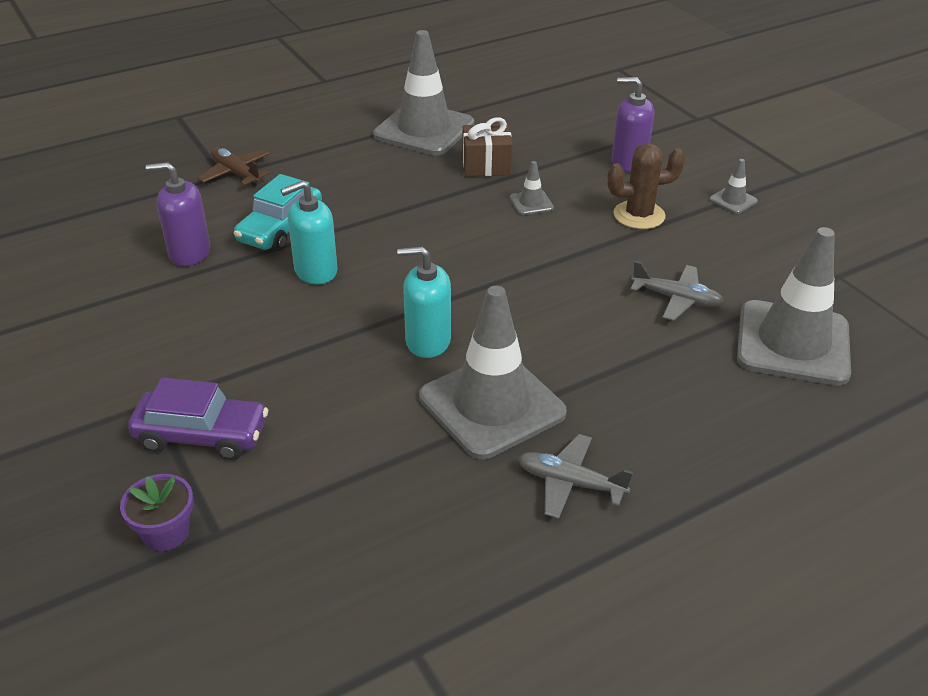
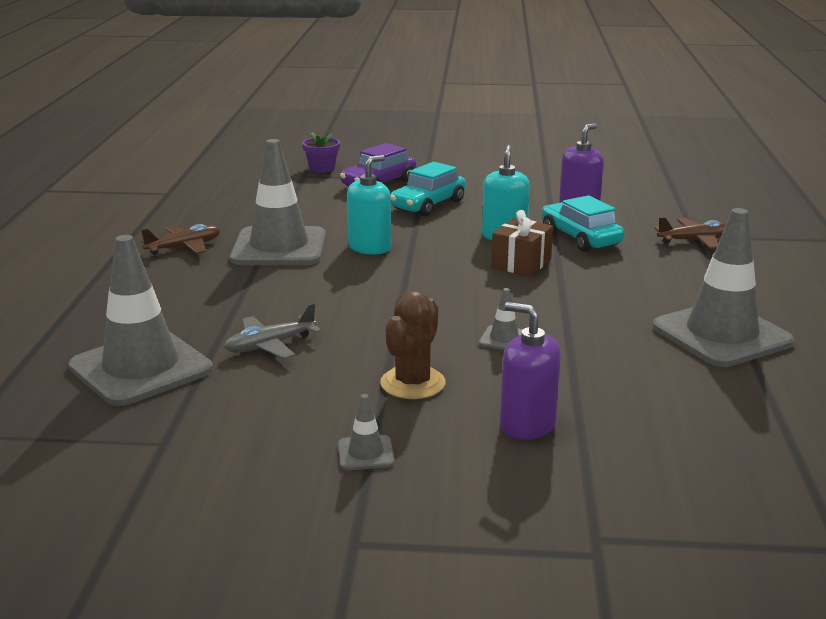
camera: 125 degrees right, 15 degrees down
(257, 357) = (428, 205): none -> turquoise car
(486, 165) = (605, 342): brown gift -> brown gift (521, 264)
(570, 483) = (184, 247): grey plane -> brown plane
(628, 162) = (527, 425): purple soap dispenser -> purple soap dispenser turned 105 degrees counterclockwise

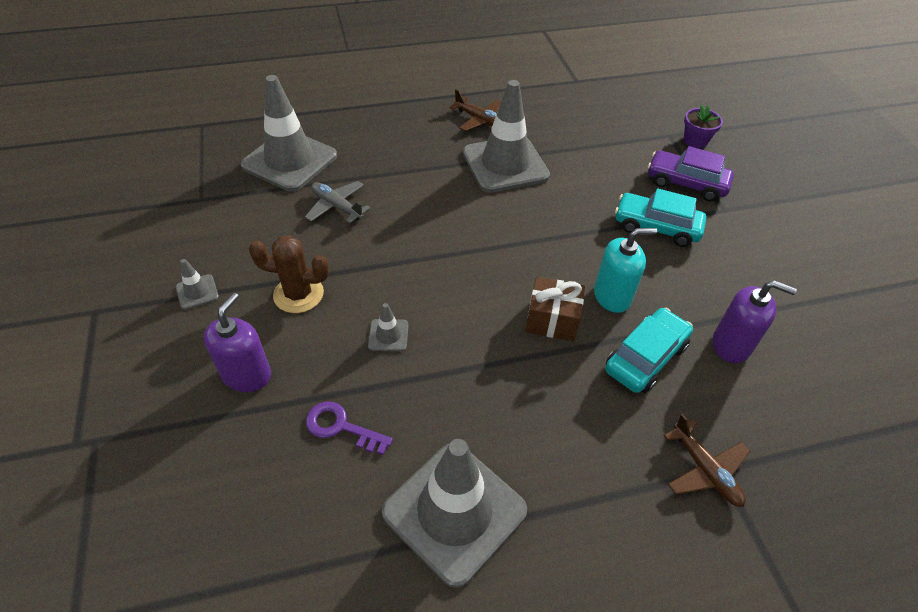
camera: 70 degrees right, 25 degrees up
(369, 247) = (533, 213): turquoise soap dispenser -> none
(617, 376) = (341, 427): none -> purple key

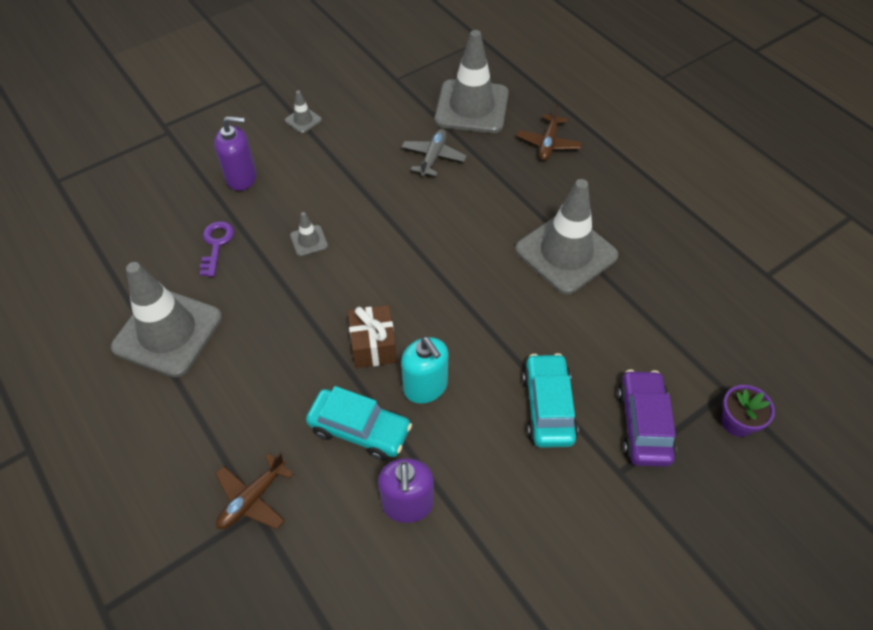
camera: 70 degrees right, 5 degrees up
(298, 294) = (326, 173): brown cactus -> none
(479, 120) = (624, 212): brown plane -> brown plane (548, 143)

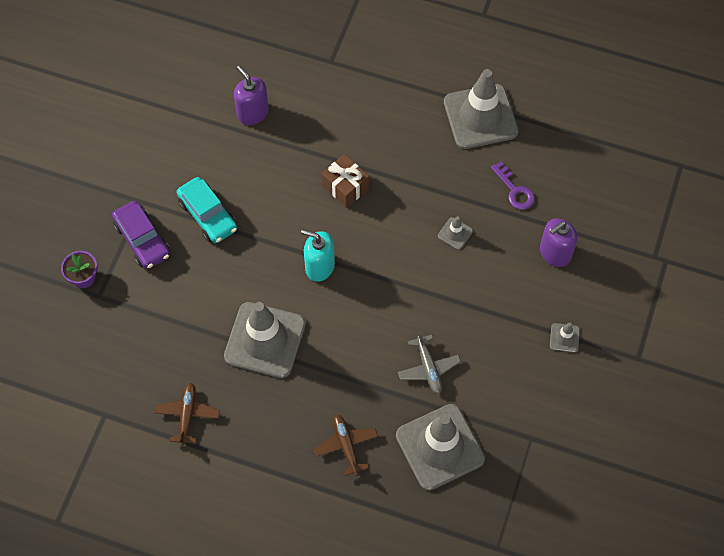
camera: 145 degrees right, 10 degrees up
(252, 499) = (339, 66): brown plane -> brown plane (187, 415)
(360, 429) = (311, 134): turquoise car -> none
(425, 387) = (292, 182): turquoise soap dispenser -> turquoise soap dispenser (319, 266)

